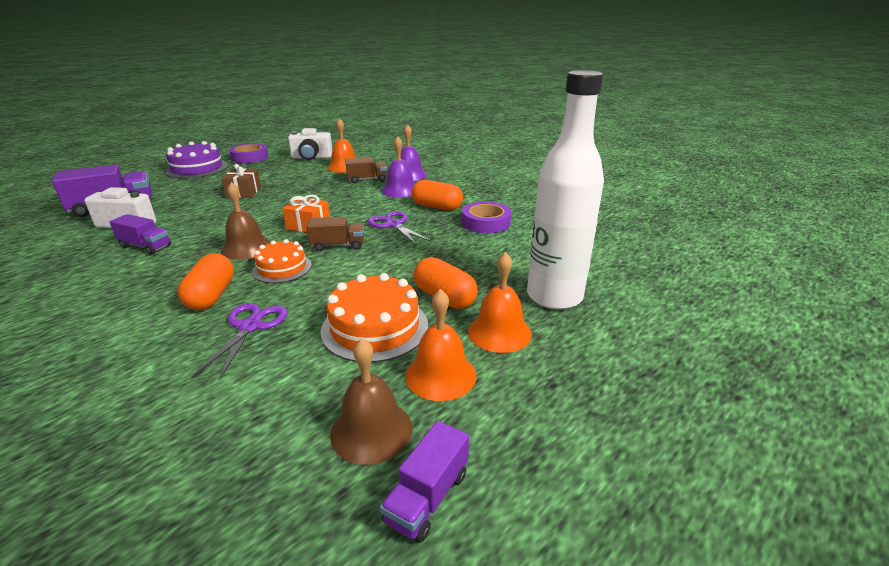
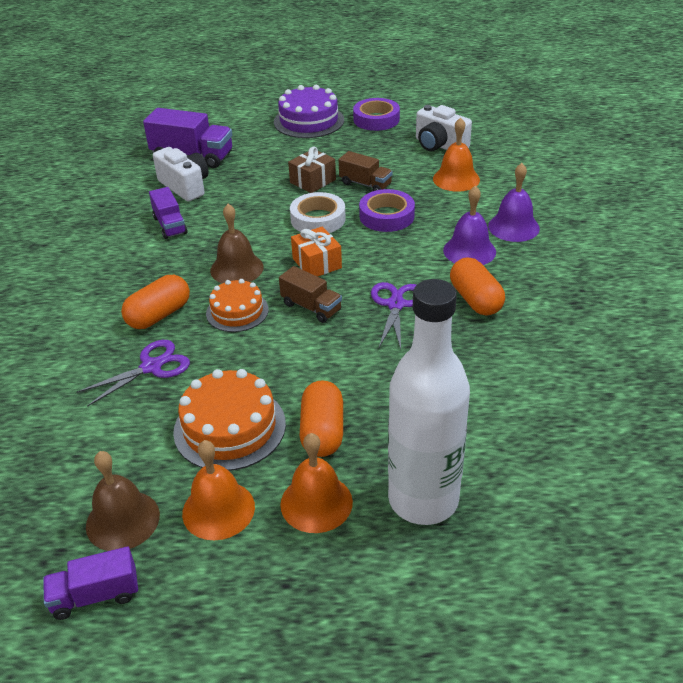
camera: 45 degrees right, 10 degrees up
(276, 207) = (318, 219): none -> white tape
(367, 179) = (455, 214): brown truck -> brown truck (365, 184)
(486, 222) = (497, 355): purple tape -> purple tape (386, 216)

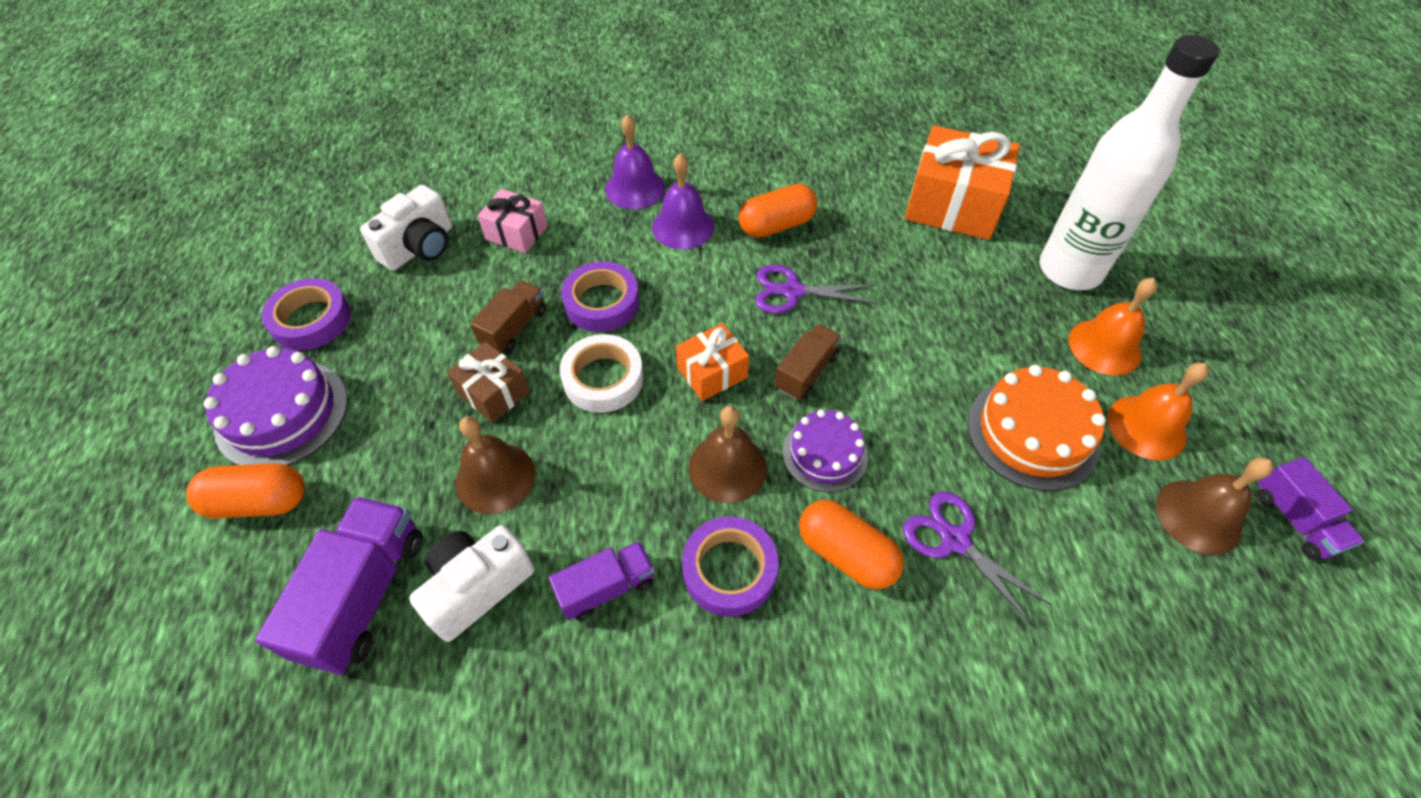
camera: 95 degrees left, 15 degrees up
(165, 268) = (729, 570): none -> purple tape
(237, 311) = (825, 453): orange cake -> purple cake
(251, 186) = (495, 477): none -> brown bell
(322, 432) = (1012, 347): orange capsule -> orange capsule (259, 502)
(456, 179) = (516, 233): orange bell -> pink gift
(518, 421) = (953, 205): none -> orange gift

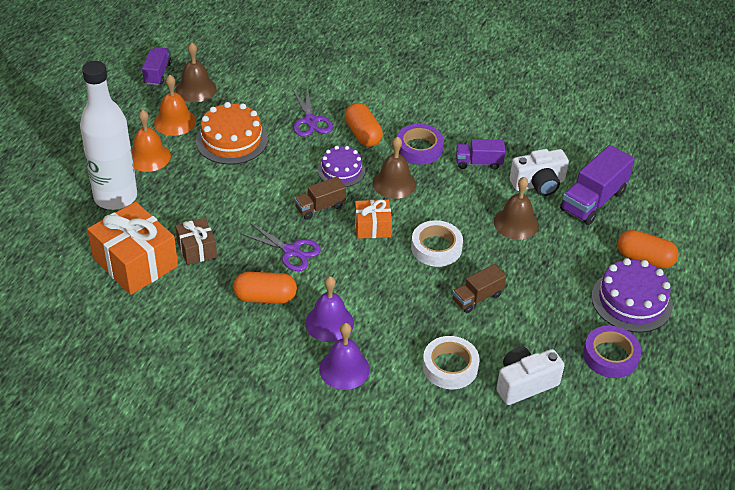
camera: 155 degrees left, 10 degrees down
(493, 392) = (503, 265): brown gift -> brown gift (197, 249)
(516, 233) = (450, 366): pink gift -> white tape
(601, 302) = (414, 292): purple tape -> none

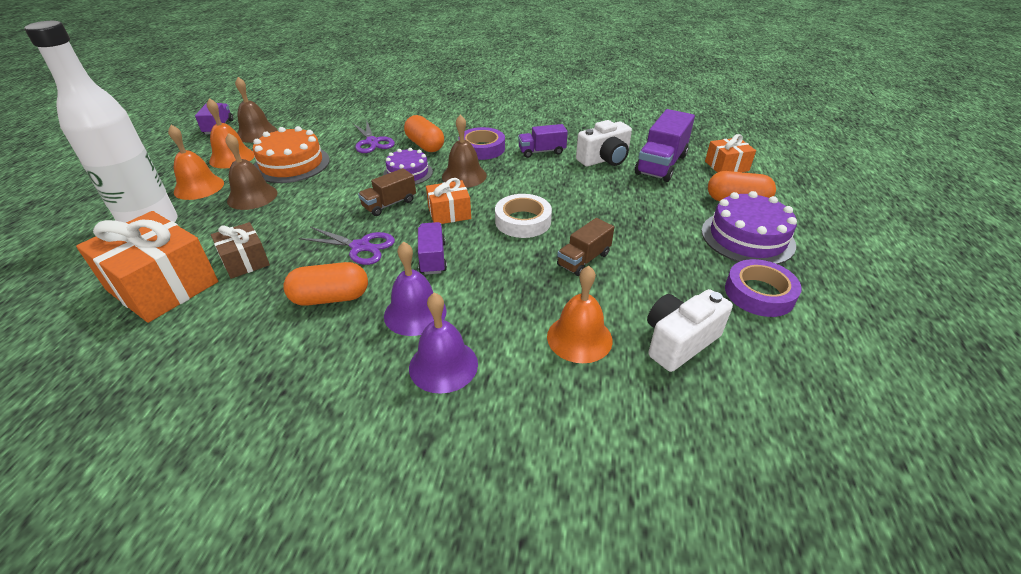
camera: 10 degrees left, 5 degrees down
(350, 273) = (432, 258): none -> purple truck
(450, 366) = (579, 338): white tape -> orange bell
(516, 223) = (596, 190): brown bell -> brown bell (252, 196)
(659, 214) = (726, 166): none -> orange gift

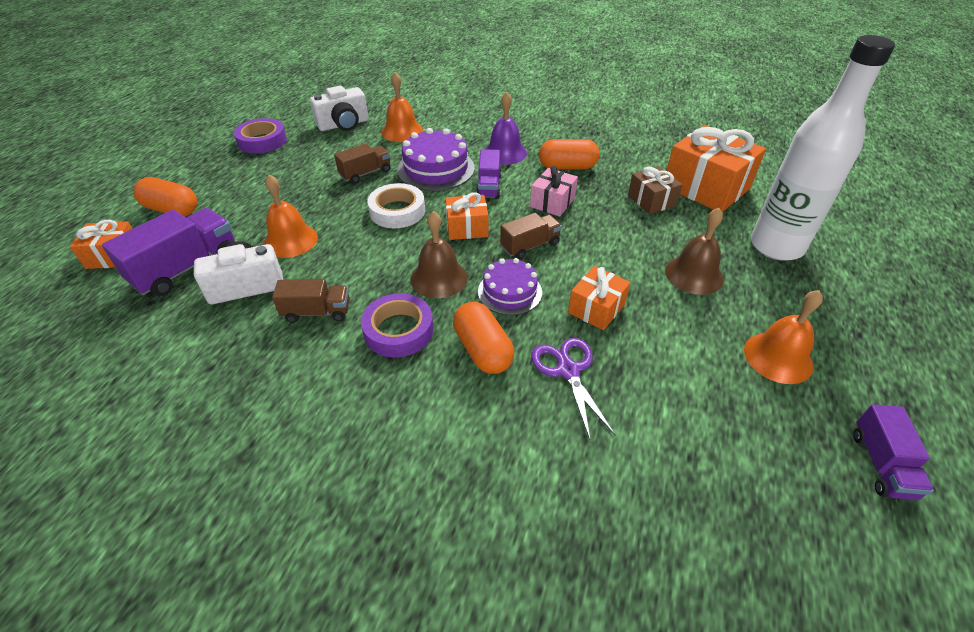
camera: 170 degrees left, 5 degrees up
(199, 187) = (775, 298): orange bell -> orange bell (290, 240)
(257, 133) = (787, 429): brown bell -> none
(291, 164) = (676, 330): orange cake -> none
(344, 170) = (596, 308): none -> orange gift
(360, 247) = (552, 202): purple scissors -> pink gift
(443, 365) = (489, 128): purple bell -> none
(541, 151) = (317, 312): purple truck -> brown truck
(747, 237) = (214, 176): purple cake -> purple cake (436, 169)

